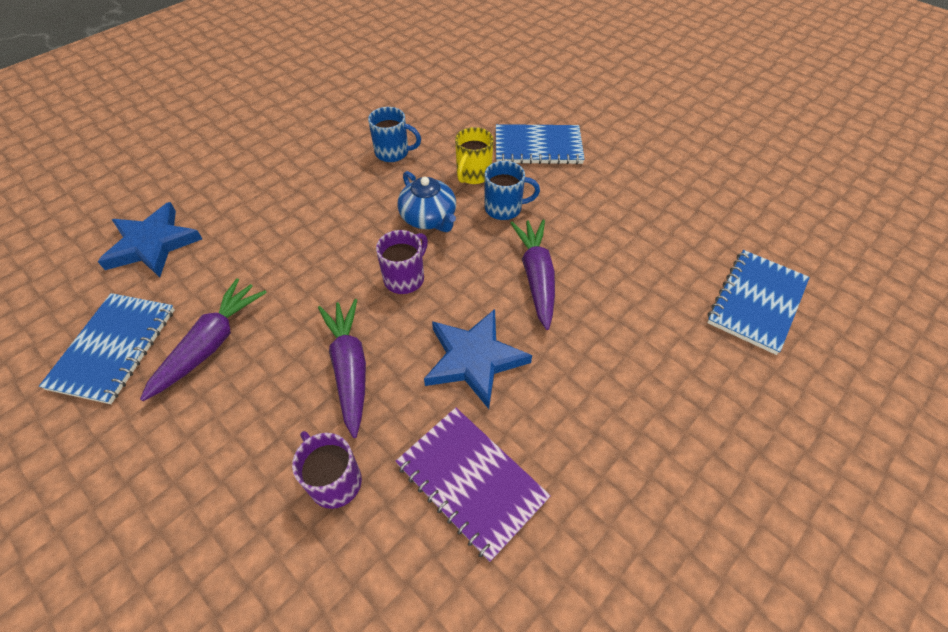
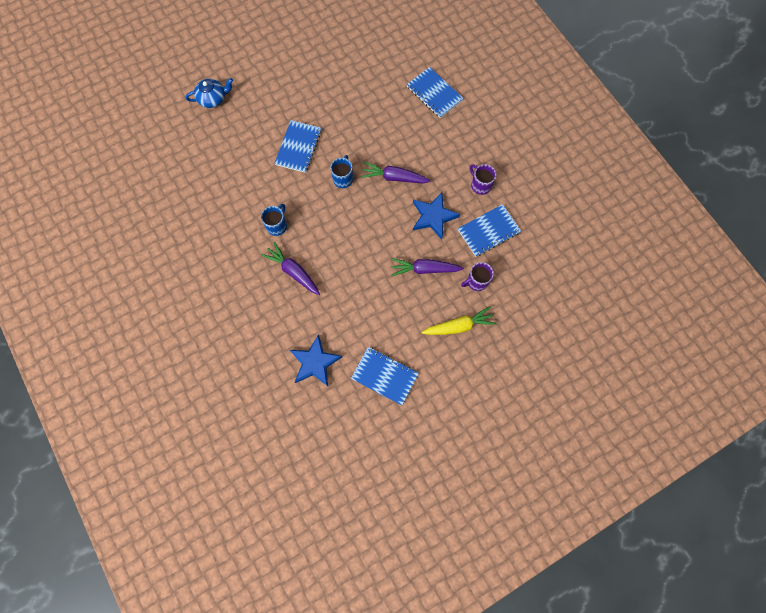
camera: 75 degrees left, 20 degrees up
(211, 344) = (394, 330): purple carrot -> purple carrot (293, 271)
(220, 465) = (459, 326): none -> yellow carrot
(405, 278) = (378, 236): purple mug -> purple mug (480, 185)
(429, 218) = (339, 217): blue teapot -> blue teapot (213, 99)
(471, 481) = (488, 231): purple notebook -> blue notebook
(473, 175) = (311, 187): yellow mug -> none

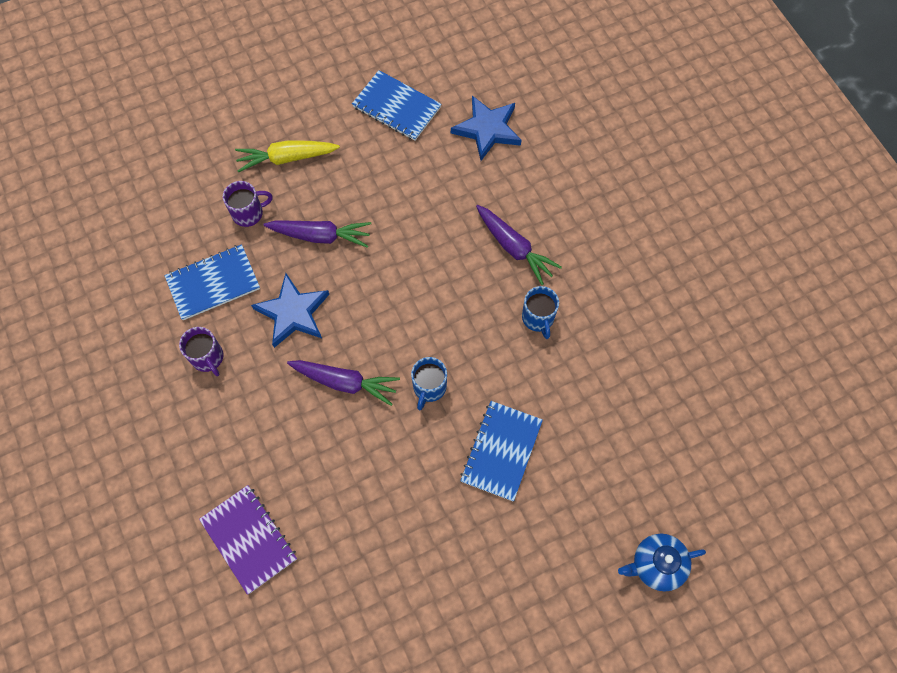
camera: 175 degrees left, 5 degrees down
(277, 225) = (538, 318): blue mug -> blue mug turned 45 degrees counterclockwise
(434, 93) = (249, 539): blue notebook -> purple notebook

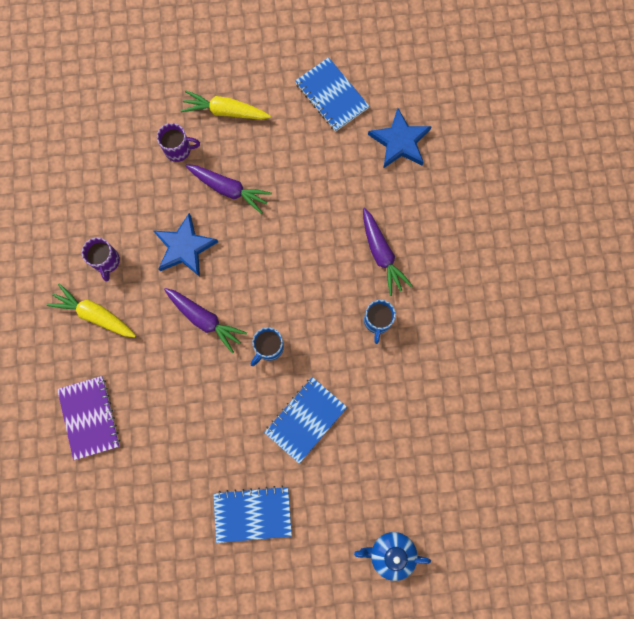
camera: 20 degrees right, 10 degrees up
(213, 283) = (131, 200): blue notebook -> blue notebook (252, 514)
(214, 421) = (94, 314): none -> yellow carrot

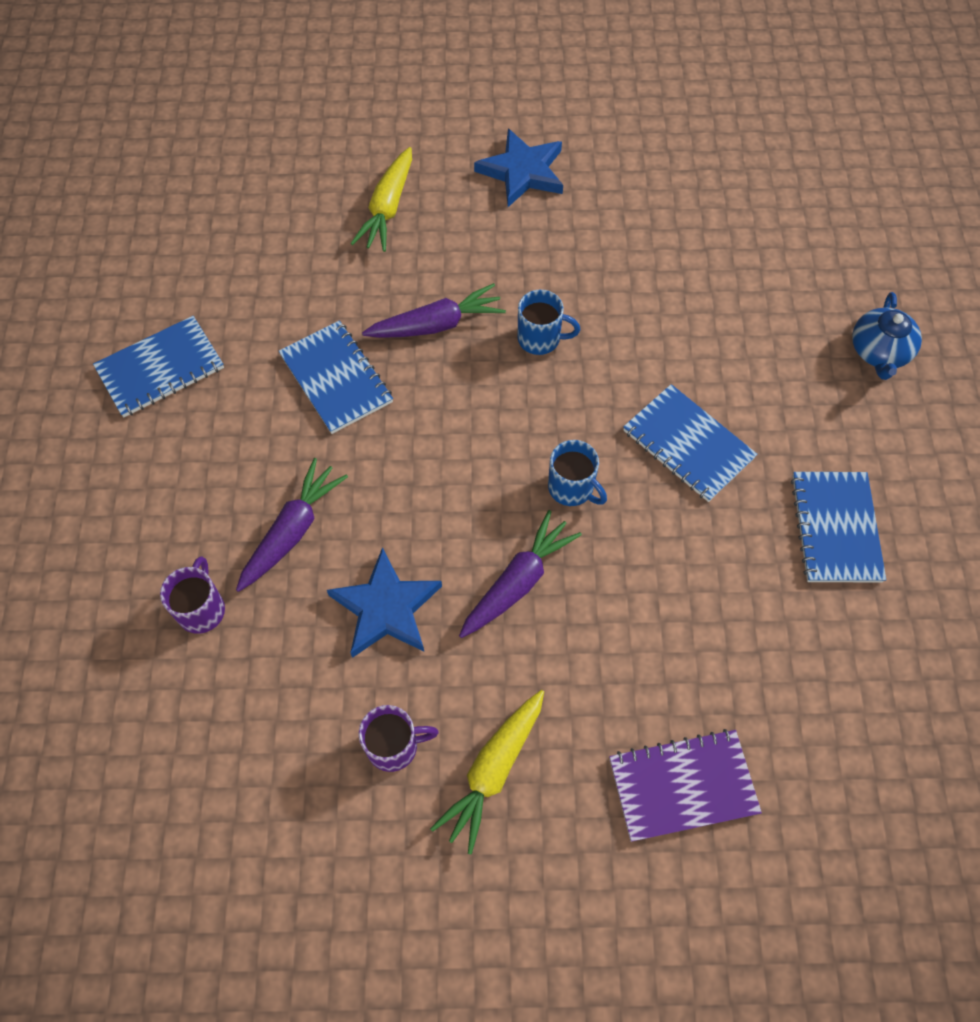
camera: 85 degrees left, 15 degrees down
(225, 111) = (147, 529): yellow carrot -> yellow carrot (388, 209)
(334, 198) = (336, 379): none -> blue notebook
(400, 142) = (260, 285): blue star -> blue star (522, 172)

